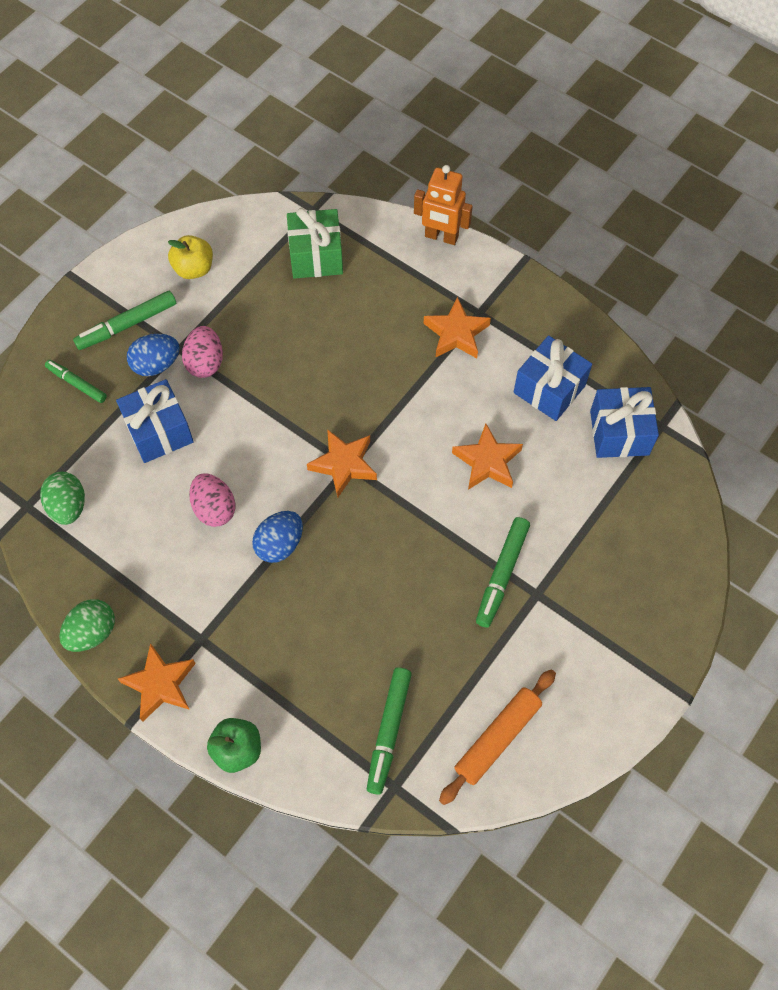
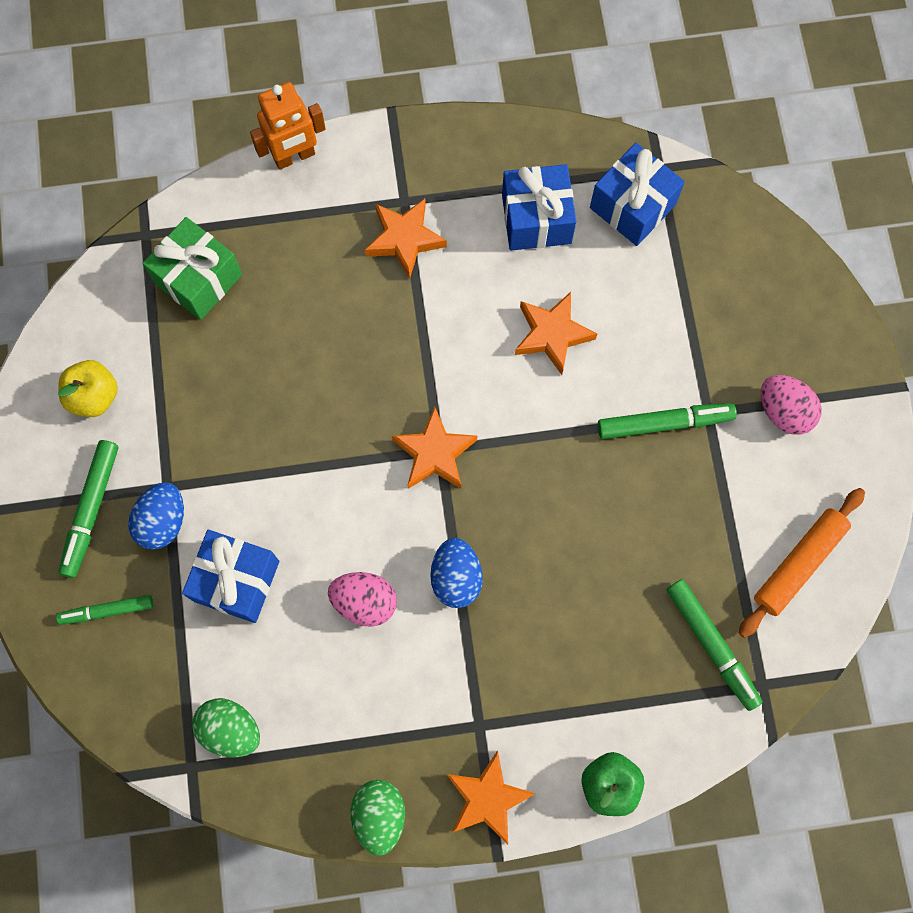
camera: 45 degrees left, 10 degrees up
(205, 362) = (207, 476): pink egg -> pink egg (784, 411)
(498, 738) = (799, 564): orange rolling pin -> orange rolling pin turned 45 degrees clockwise
(502, 574) = (664, 423): green marker -> green marker turned 75 degrees counterclockwise

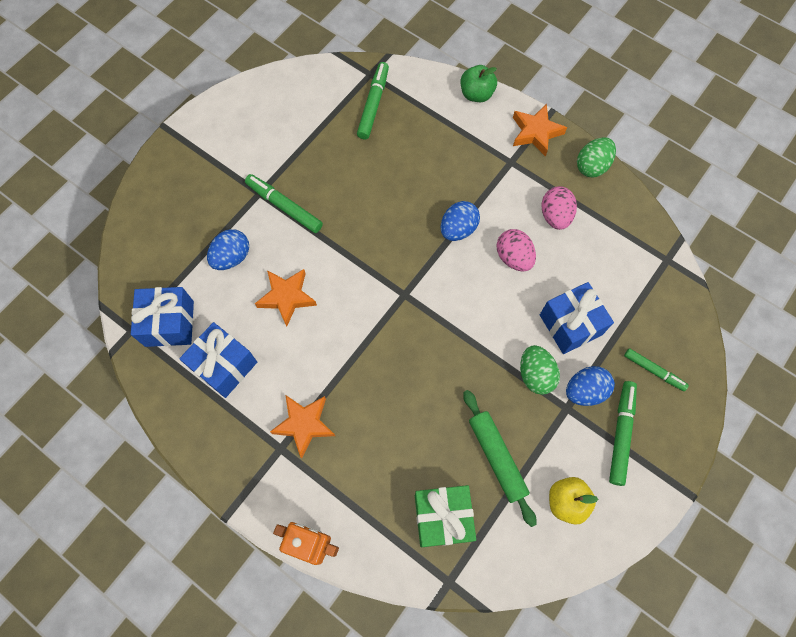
camera: 135 degrees left, 5 degrees down
(91, 510) = (620, 434): green marker -> green marker turned 45 degrees counterclockwise
(195, 376) = (497, 457): none -> green rolling pin
(230, 729) = (633, 259): green egg -> green egg (535, 375)
(434, 453) = (409, 294): orange star -> none
(652, 321) = (232, 257): none -> blue egg
(784, 411) = (226, 162): pink egg -> pink egg (555, 216)
(799, 564) = (299, 100): orange rolling pin -> none

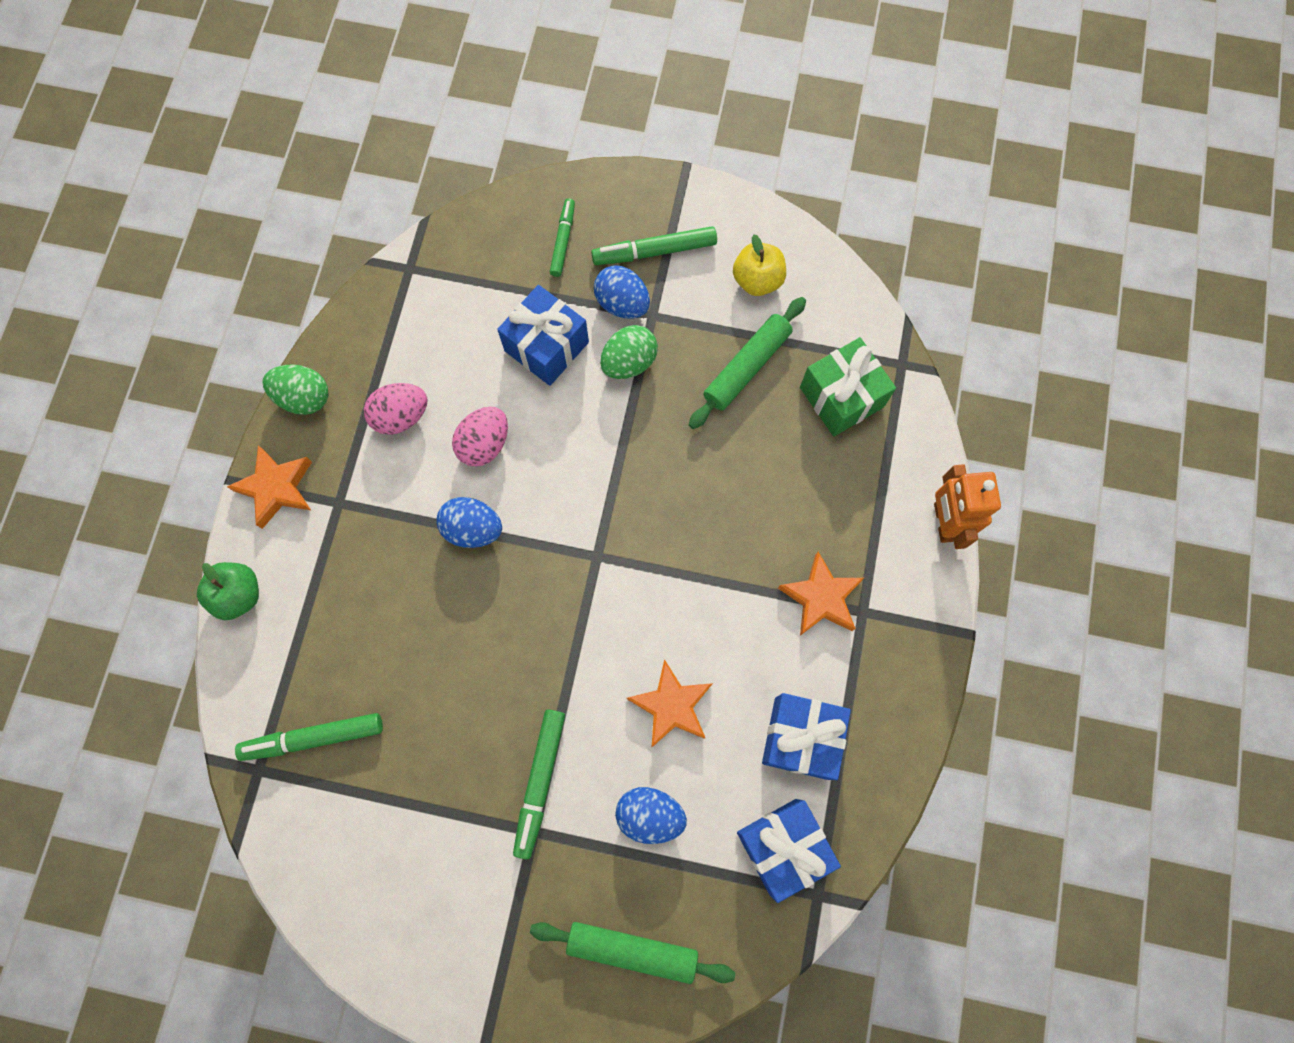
camera: 115 degrees left, 5 degrees up
(167, 217) = (632, 950): none -> green rolling pin

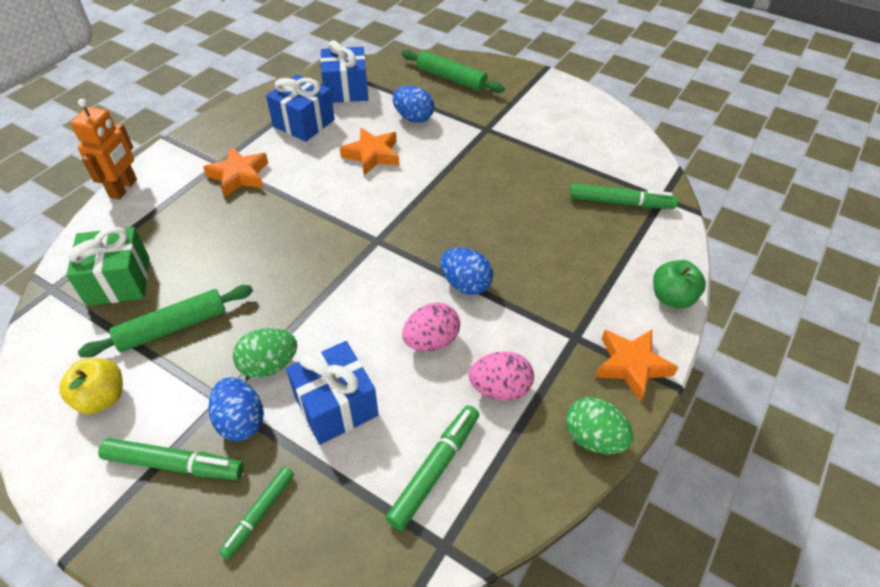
camera: 160 degrees left, 25 degrees down
(540, 782) = (473, 146): green marker -> green marker (435, 469)

